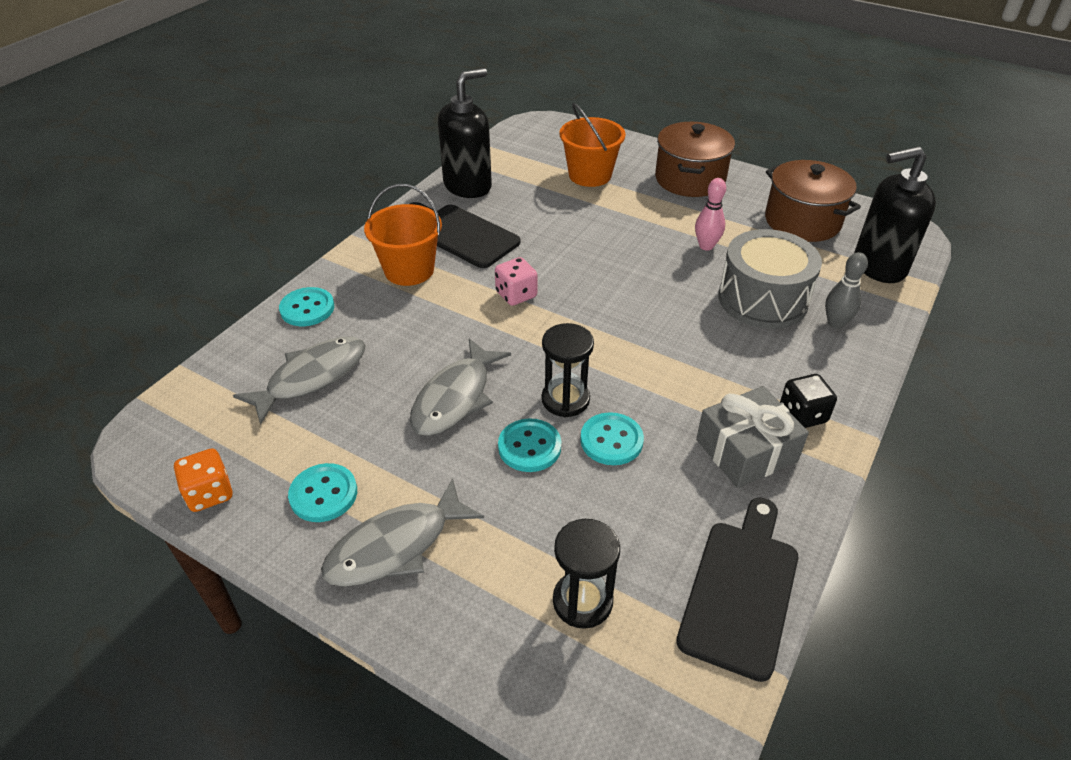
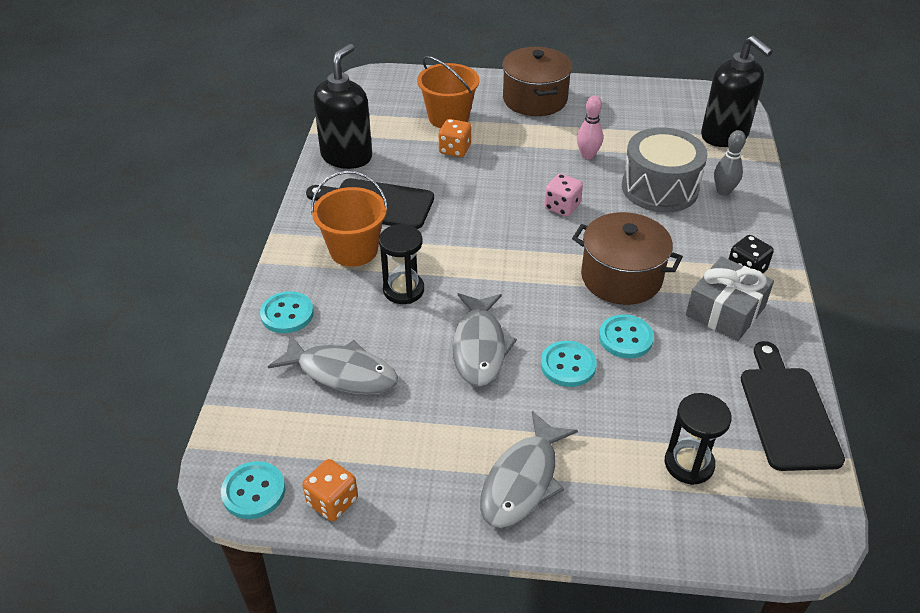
camera: 25 degrees left, 0 degrees up
(311, 377) = (342, 373): grey fish -> grey fish turned 90 degrees clockwise
(323, 494) = (432, 464): turquoise button -> turquoise button (253, 491)
(516, 295) = (464, 243): pink dice -> pink dice (562, 207)
(565, 399) = (568, 318): black hourglass -> black hourglass (403, 290)
(573, 206) = (455, 150): none -> orange dice
(802, 221) = (646, 113): brown pot -> brown pot (621, 277)
(878, 266) = (724, 136): black soap dispenser -> black soap dispenser turned 90 degrees counterclockwise

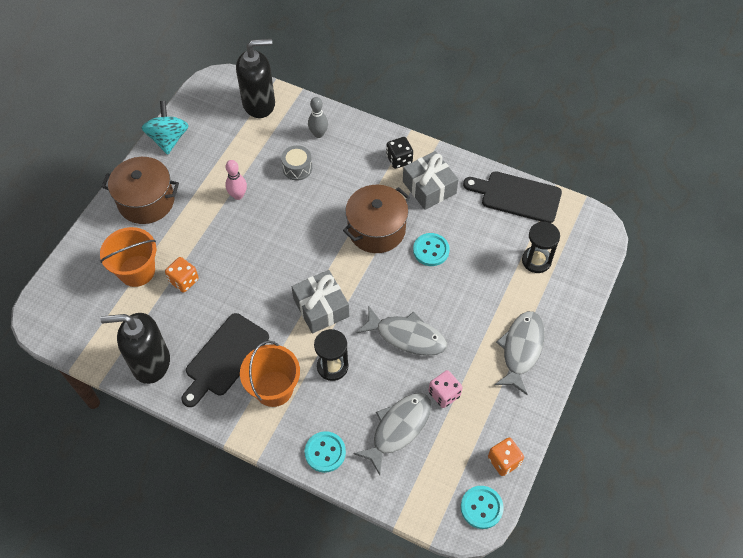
camera: 70 degrees left, 15 degrees up
(347, 156) = (150, 363): black soap dispenser -> black soap dispenser turned 45 degrees counterclockwise
(478, 259) = (321, 308): none -> grey gift
(522, 480) = (521, 349): grey fish -> grey fish turned 120 degrees counterclockwise
(562, 207) = (289, 235): pink dice -> pink dice (444, 394)
(568, 365) = (441, 291): turquoise button -> none
(622, 90) = (168, 139): none -> turquoise spinning top
(659, 188) = (297, 168): grey drum -> grey drum, size x0.51

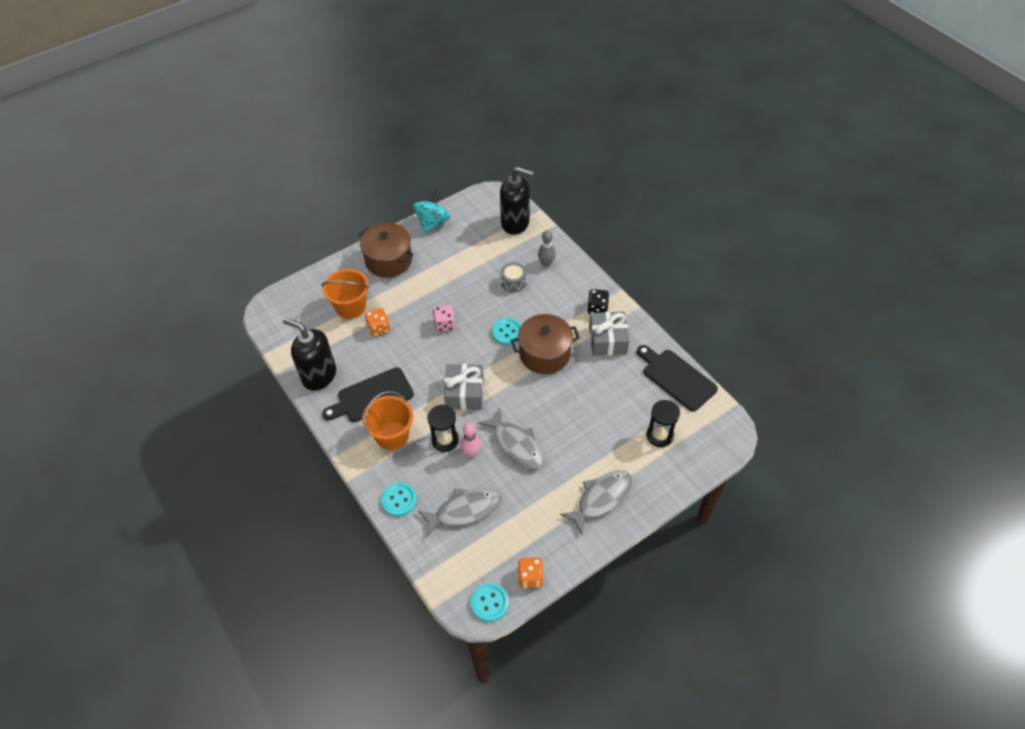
camera: 30 degrees right, 5 degrees down
(238, 195) = (456, 284): pink bowling pin -> pink bowling pin (471, 452)
(431, 250) = (577, 388): turquoise button -> turquoise button (507, 332)
(444, 394) = (516, 502): pink dice -> pink dice (445, 324)

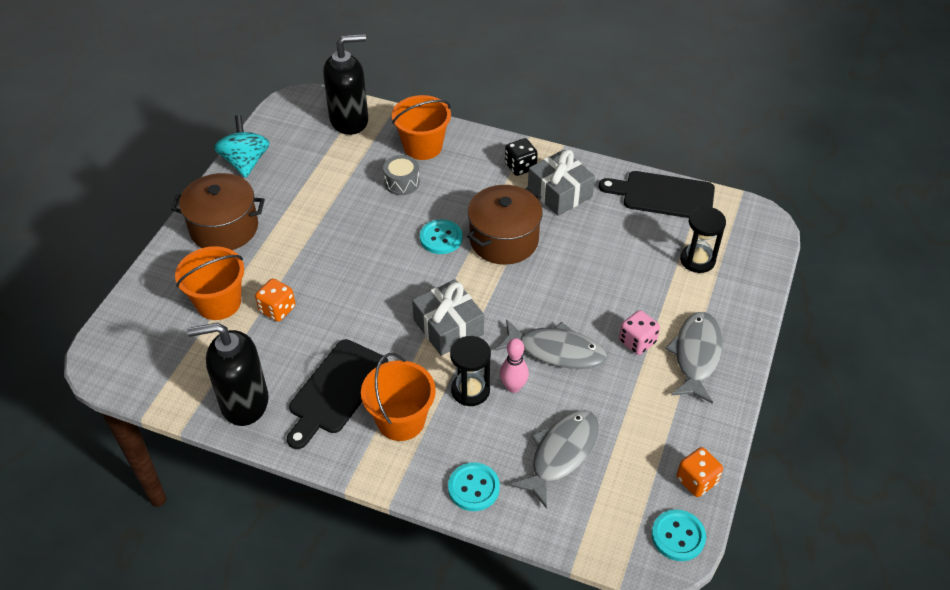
camera: 35 degrees left, 5 degrees down
(445, 324) = (358, 265): pink dice -> pink dice (637, 342)
(546, 263) = (422, 146): grey bowling pin -> orange bucket

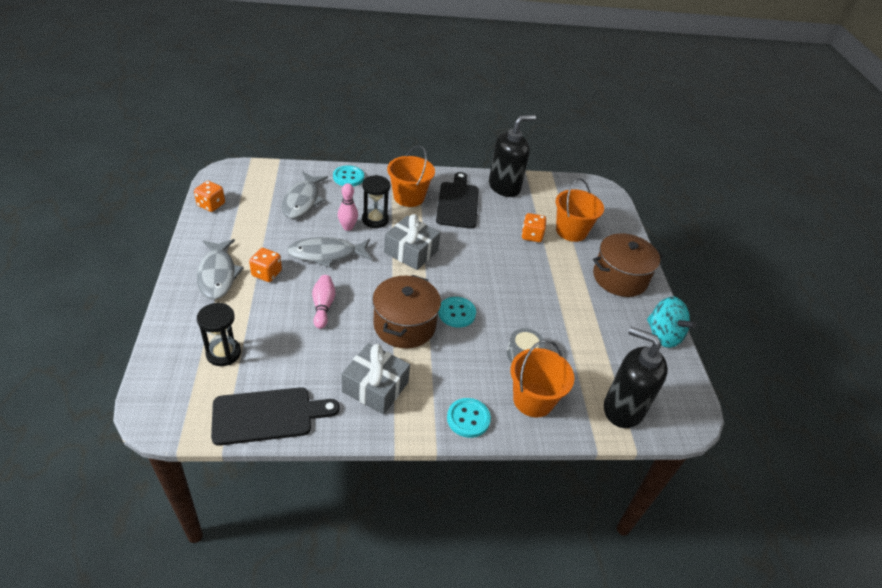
camera: 150 degrees right, 5 degrees down
(349, 120) = (623, 409): black soap dispenser -> black soap dispenser turned 75 degrees clockwise
(520, 166) = (427, 406): black dice -> none
(583, 283) = (323, 306): none -> pink bowling pin
(637, 342) = (266, 273): pink dice -> orange dice
(678, 536) = (220, 179): turquoise button -> turquoise button (468, 419)

